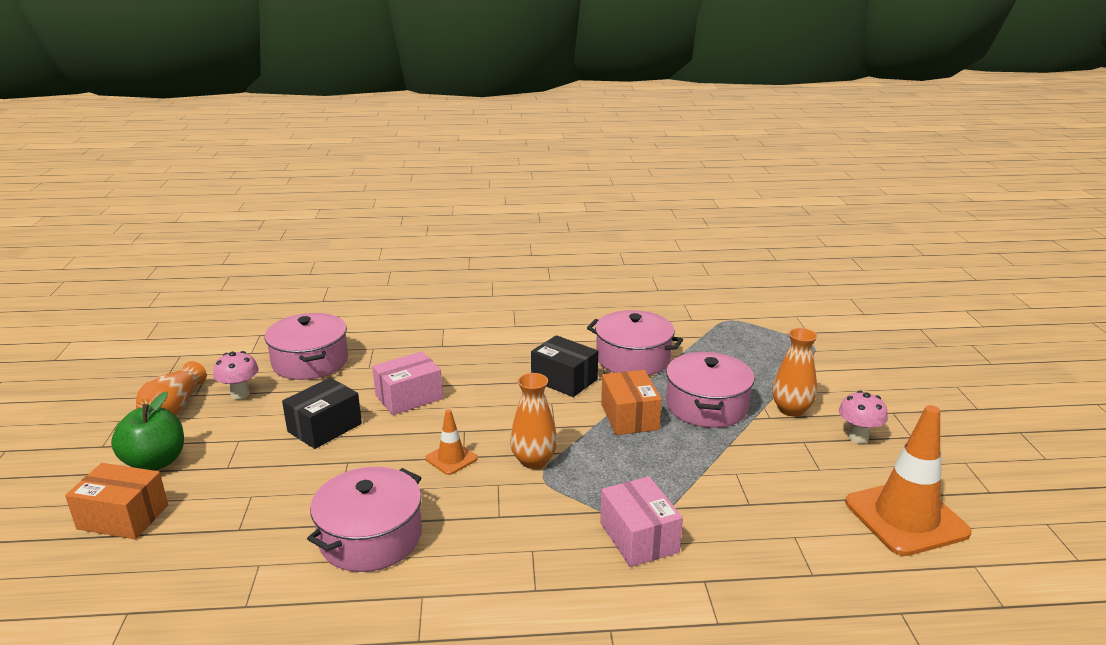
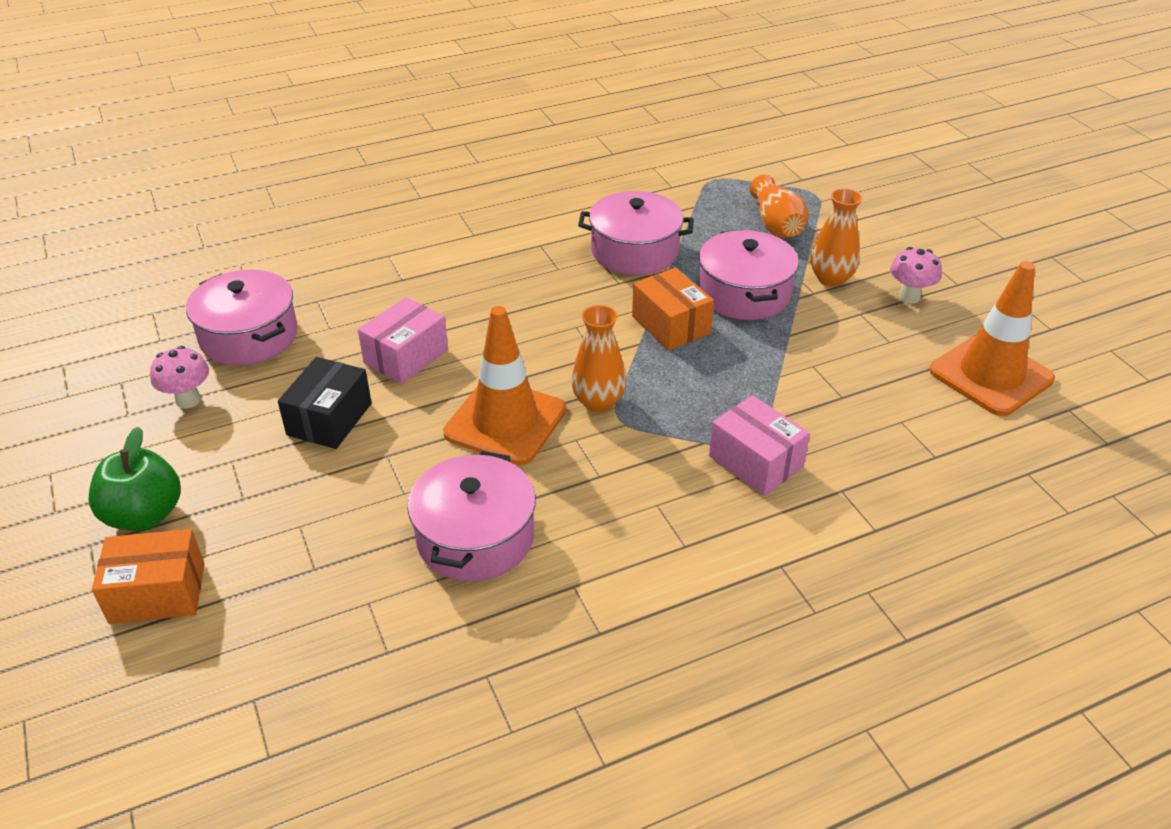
camera: 20 degrees left, 15 degrees up
(174, 408) = (112, 439): orange vase -> orange vase (776, 224)
(451, 458) = (505, 422): orange traffic cone -> orange traffic cone, size x2.06
(564, 380) = (573, 294): black box -> none

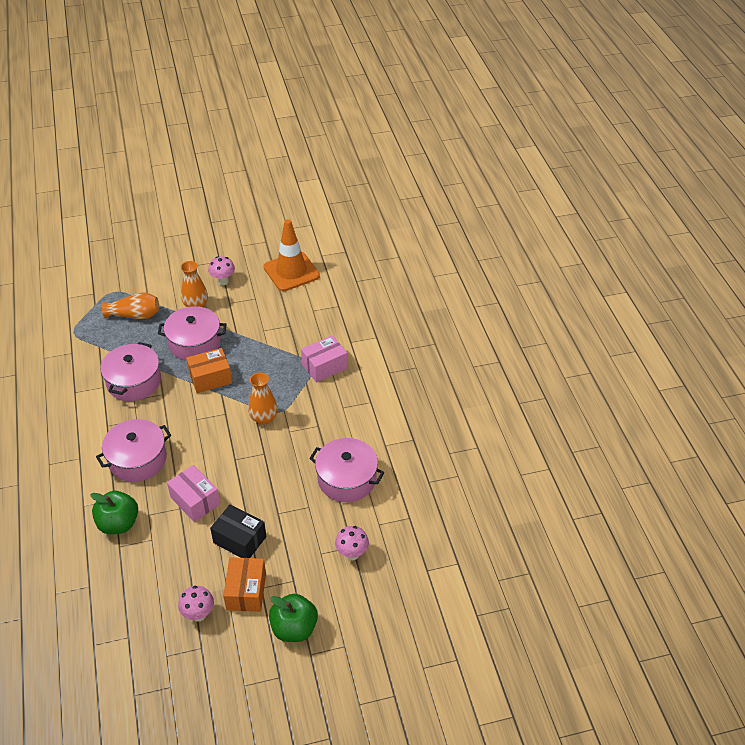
camera: 80 degrees left, 5 degrees up
(157, 593) = (353, 616): orange box -> orange box (246, 591)
(249, 336) = (144, 584): pink pot -> pink pot (137, 459)
(297, 571) = (352, 554): none -> pink mushroom
(358, 292) = (118, 523): none -> green apple
(505, 422) = (267, 459): orange traffic cone -> none

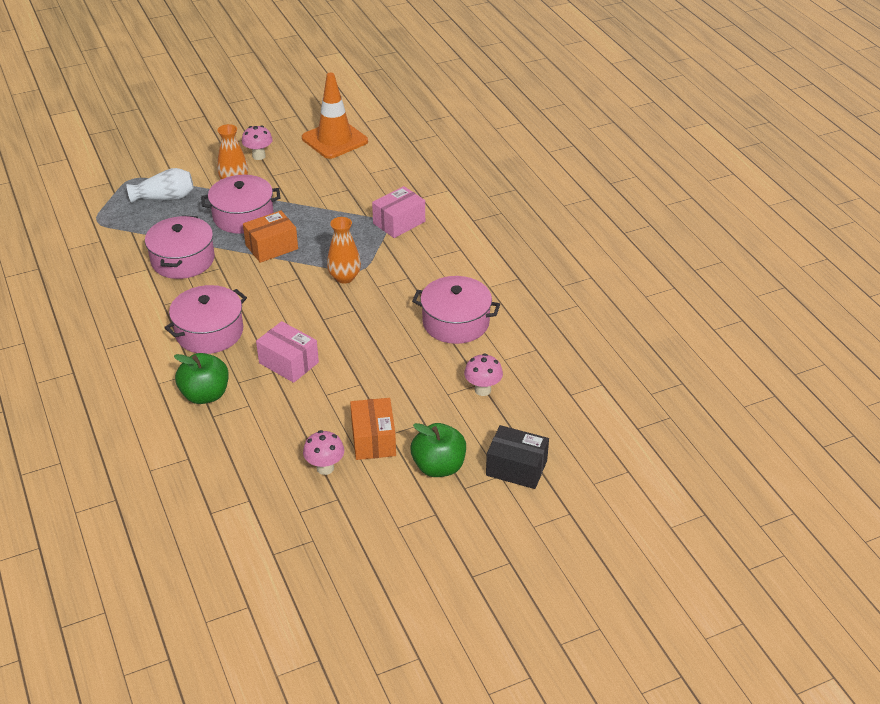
camera: 10 degrees left, 5 degrees down
(135, 315) = (165, 197): orange vase -> white vase
(240, 540) = (351, 392): black box -> black box (516, 468)

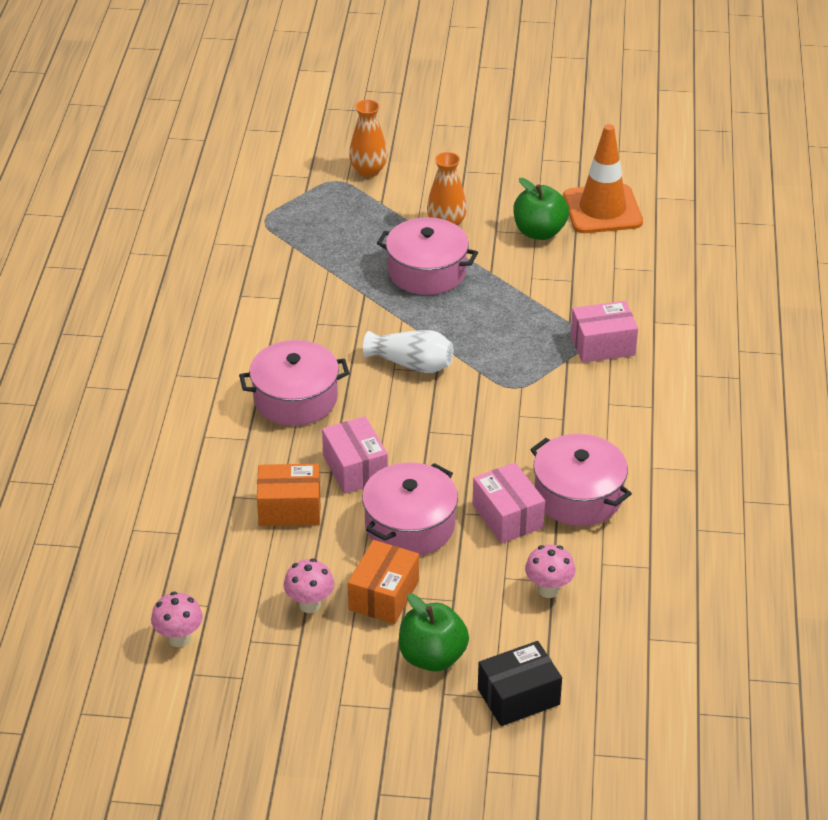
camera: 30 degrees right, 0 degrees up
(165, 197) = (356, 217): white vase -> white vase (412, 364)
(183, 260) = (324, 301): pink pot -> pink pot (409, 525)
(205, 395) = (243, 469): green apple -> green apple (539, 232)
(259, 156) = (497, 201): pink mushroom -> pink mushroom (179, 638)
(271, 247) = (432, 321): orange box -> orange box (289, 508)
(344, 277) = (489, 390): orange vase -> orange vase (368, 171)
(419, 353) = (507, 516): none -> pink box
(516, 468) = (518, 697): black box -> black box turned 75 degrees counterclockwise

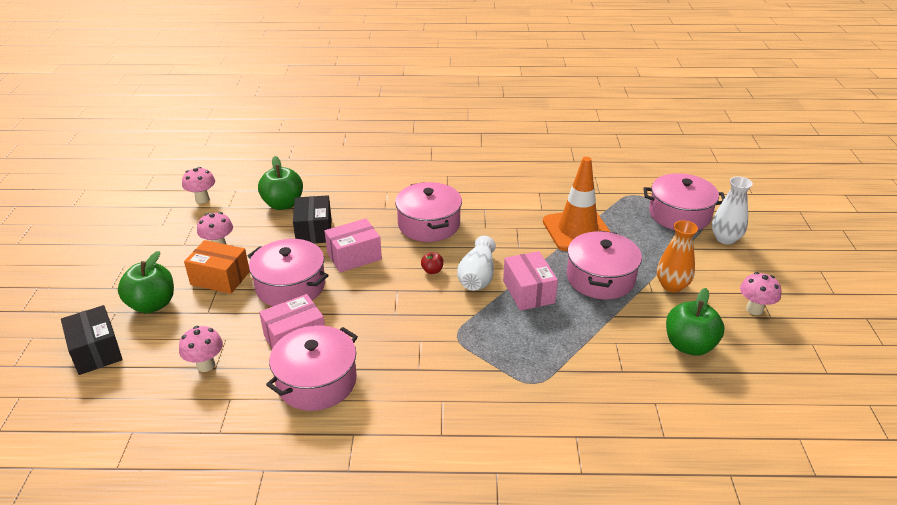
camera: 85 degrees right, 5 degrees down
(214, 544) = (283, 204): none -> green apple
(289, 508) = (314, 231): orange box -> black box
(315, 192) = (679, 214): none -> pink pot
(368, 171) = (725, 238): orange vase -> white vase
(395, 400) = (432, 270): none -> red apple
(490, 180) = (754, 309): none -> pink mushroom
(602, 209) = (751, 392): orange traffic cone -> orange traffic cone (577, 230)
(602, 345) = (528, 395): pink box -> pink box (528, 292)

